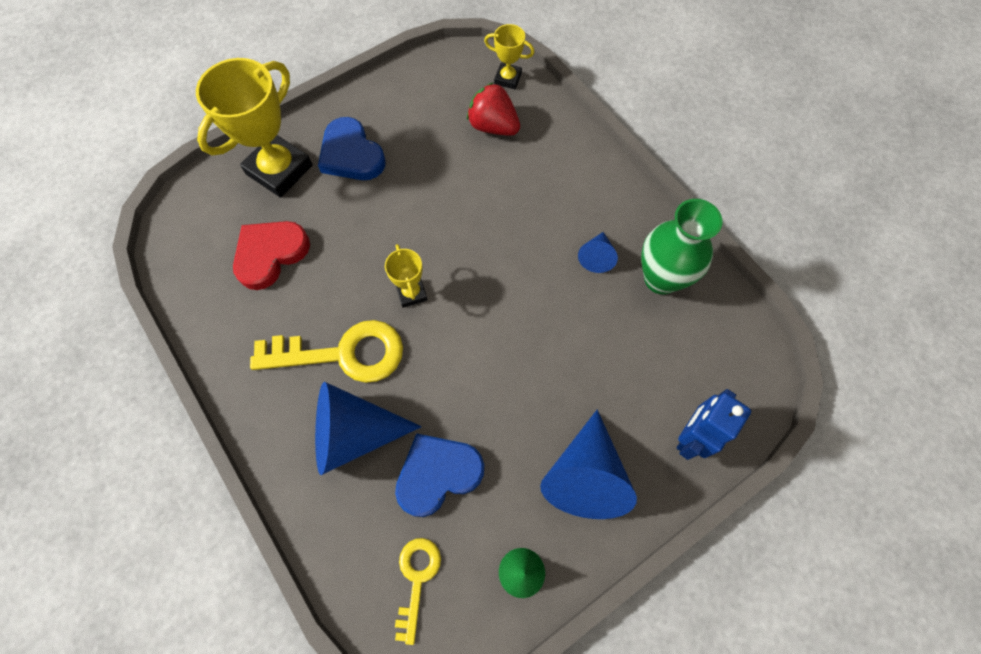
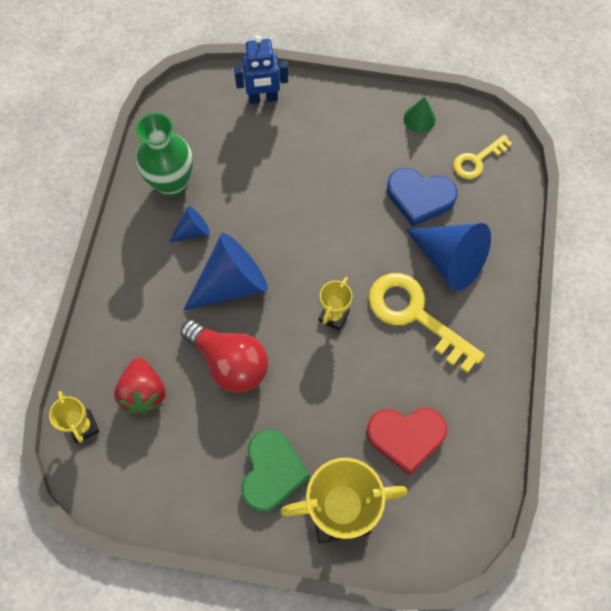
camera: 135 degrees left, 0 degrees up
(351, 154) = (272, 472): blue heart -> green heart
(455, 192) = (230, 362): none -> red light bulb
(585, 476) = (340, 129): blue cone -> blue cone (232, 283)

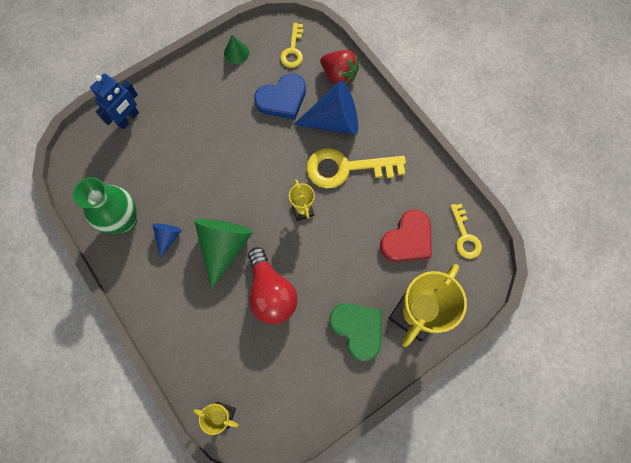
camera: 45 degrees left, 5 degrees up
(144, 393) = (238, 359): red strawberry -> red strawberry (339, 75)
(230, 362) = (271, 292): red light bulb -> red light bulb turned 75 degrees clockwise
(232, 283) = (224, 246): blue cone -> green cone
(467, 489) = (465, 236): none -> yellow key

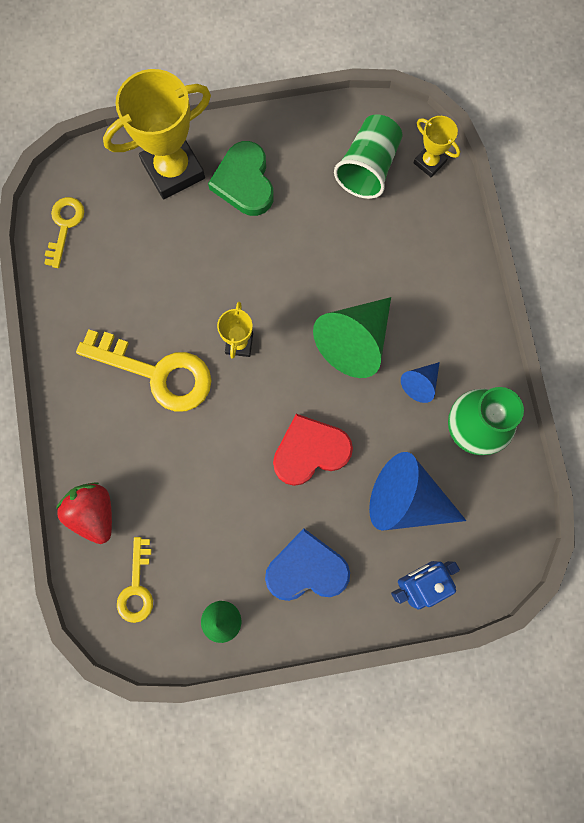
camera: 155 degrees left, 5 degrees up
(269, 386) = (368, 168): none -> green cup
(271, 292) = (322, 263): red light bulb -> none
(282, 99) = (190, 512): blue heart -> blue heart (306, 569)
(293, 50) = (137, 587): yellow key -> yellow key turned 150 degrees clockwise
(334, 121) = (137, 446): blue cone -> blue cone (406, 499)
(407, 239) = (133, 252): red heart -> red heart (310, 451)

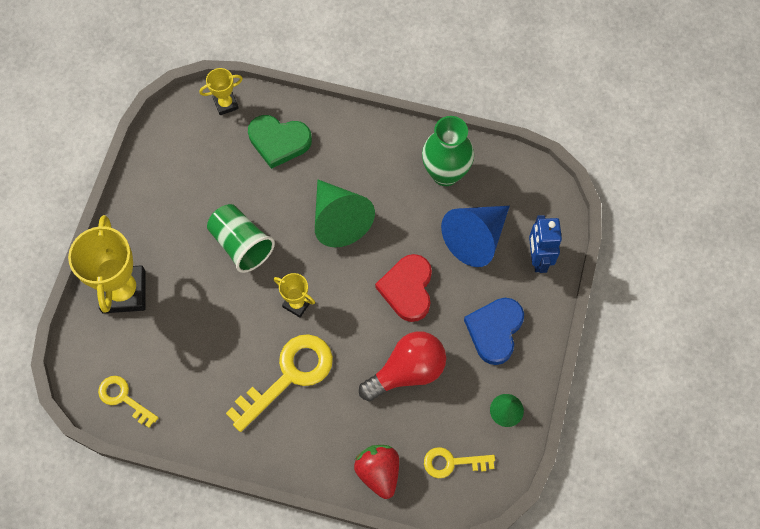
camera: 65 degrees left, 10 degrees down
(94, 513) = (378, 472): red strawberry -> red strawberry turned 75 degrees clockwise
(137, 587) = (452, 462): yellow key -> yellow key turned 150 degrees clockwise
(216, 493) = (407, 371): none -> red light bulb
(244, 182) = (165, 242): green heart -> green heart (279, 141)
(368, 168) = (205, 148): green cup -> green cup (241, 244)
(420, 384) = (394, 189): blue cone -> none

